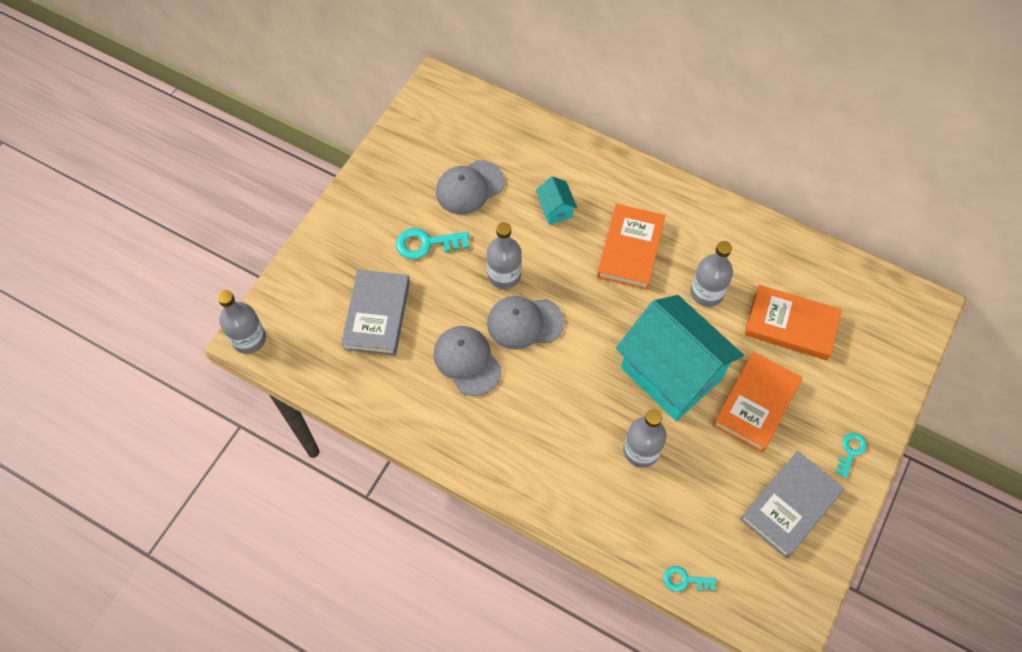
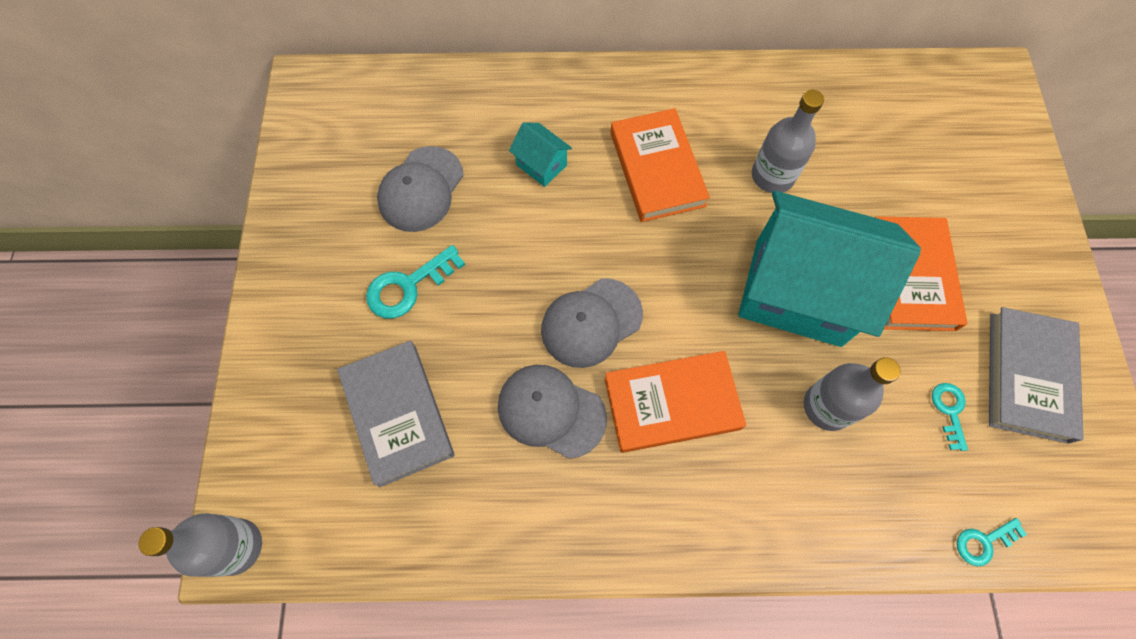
camera: 30 degrees left, 5 degrees up
(504, 275) = (529, 276): grey bottle -> none
(790, 325) = (884, 166): orange book -> orange book (672, 403)
(851, 451) = (1042, 276): turquoise key -> turquoise key (949, 411)

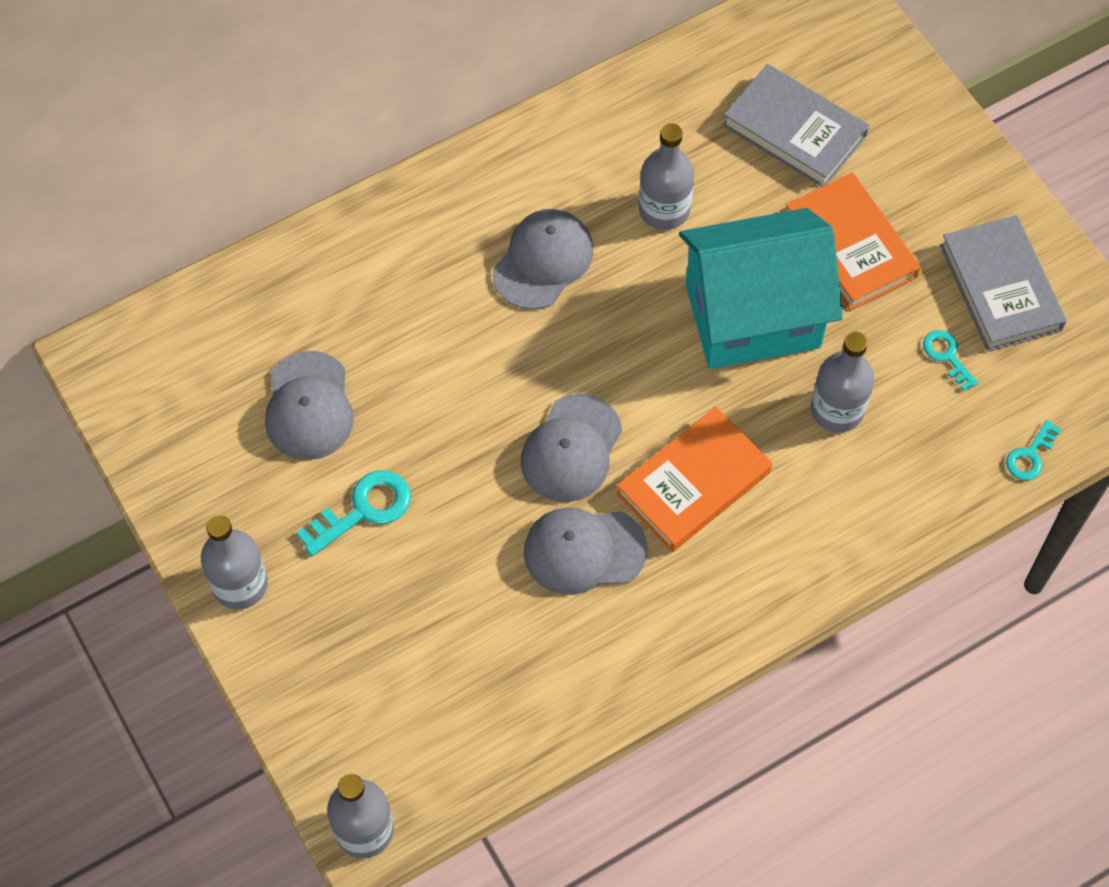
camera: 30 degrees left, 5 degrees down
(285, 294) = (240, 584): none -> grey bottle
(398, 414) = (437, 633): grey book -> grey book (794, 131)
(408, 286) = (364, 510): turquoise key -> turquoise key turned 150 degrees counterclockwise
(541, 165) = (420, 317): turquoise house -> none
(657, 169) = (543, 261): orange book -> grey cap

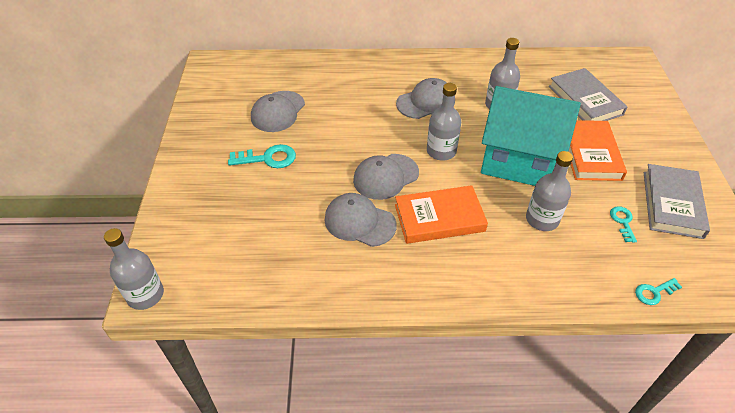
camera: 30 degrees right, 15 degrees down
(240, 584) = (188, 162): grey bottle -> grey bottle (441, 151)

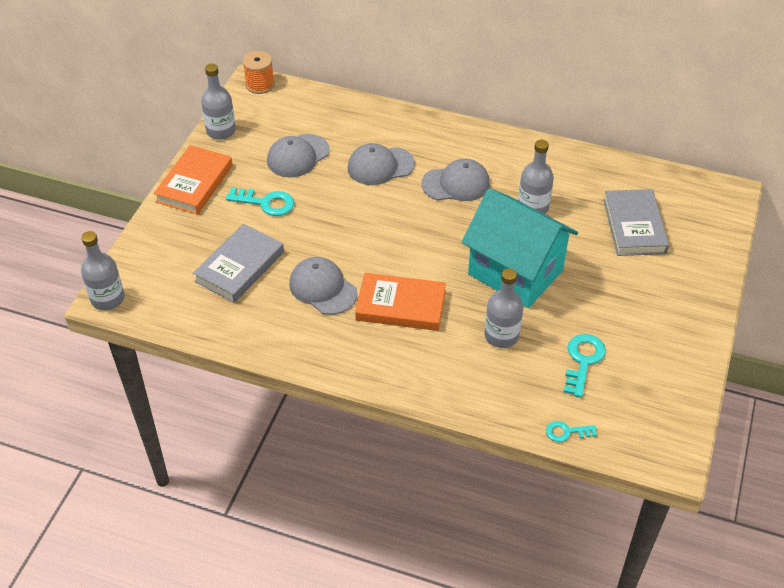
camera: 20 degrees right, 0 degrees up
(216, 62) = (260, 84): none -> orange spool
(385, 176) = (370, 251): grey cap -> grey cap (380, 166)
(441, 151) = (441, 241): grey bottle -> grey bottle (221, 131)
(590, 153) = (598, 285): orange book -> orange book (194, 183)
(623, 222) = (583, 361): turquoise key -> turquoise key, size x1.63
(672, 204) = (649, 359): grey book -> grey book (240, 267)

